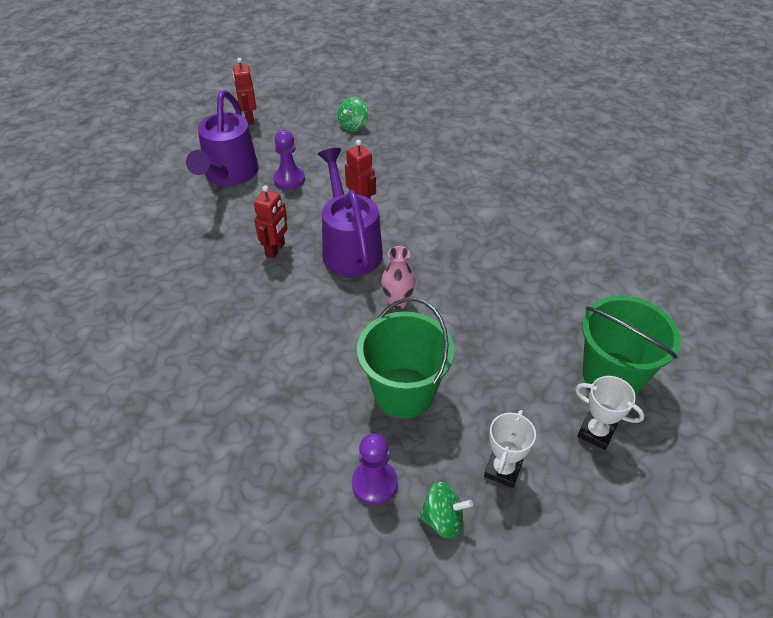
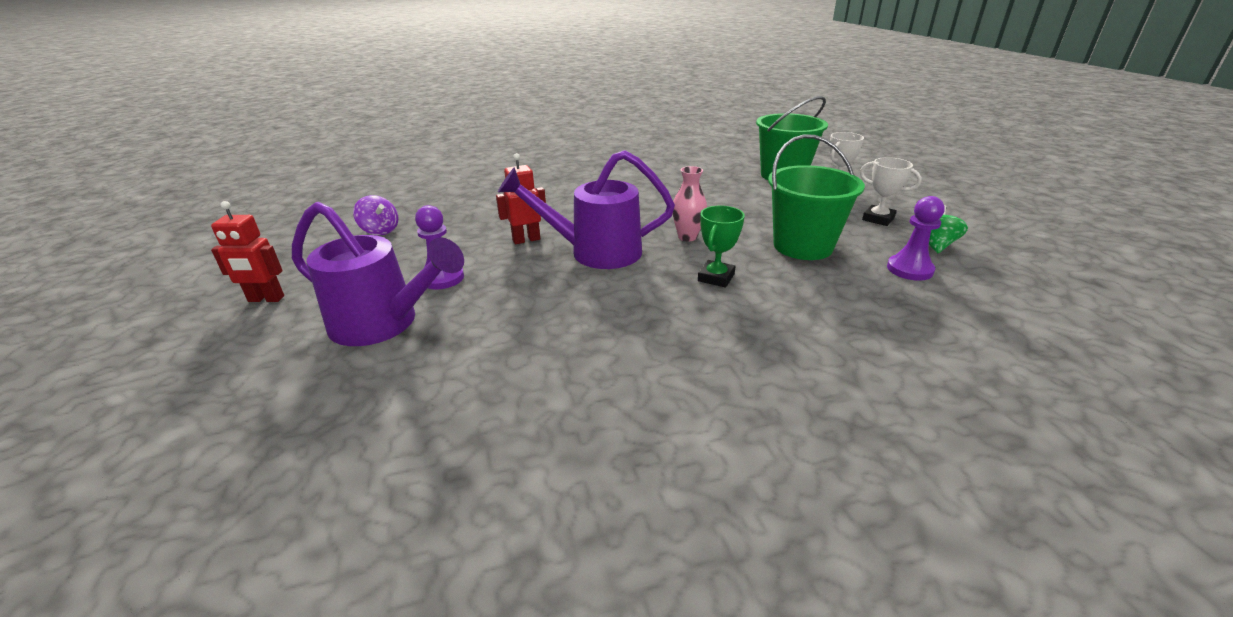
camera: 75 degrees left, 15 degrees down
(275, 250) = (572, 297): red robot -> none
(323, 329) = (716, 277): none -> green trophy
(353, 125) = (380, 231): green spinning top -> purple spinning top

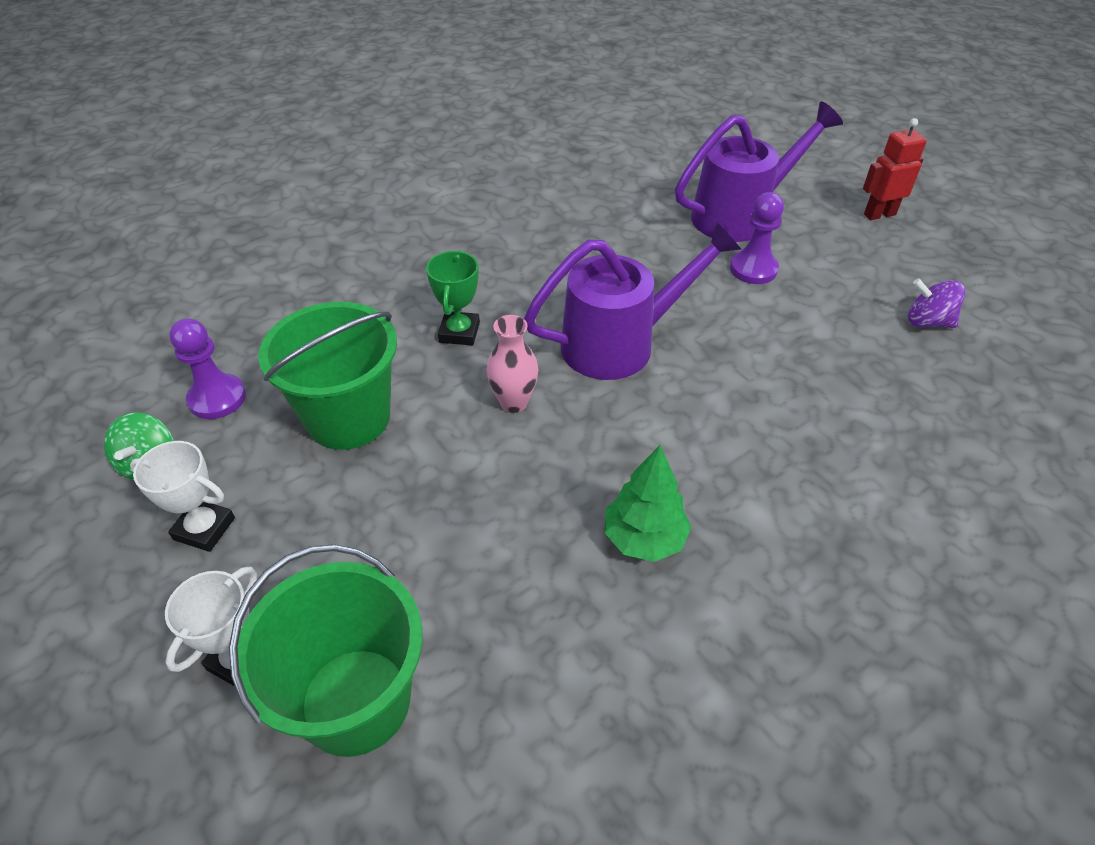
camera: 160 degrees right, 15 degrees up
(384, 324) = (740, 215): purple watering can -> purple watering can turned 150 degrees clockwise
(526, 240) = (725, 347): red robot -> none
(643, 189) = (644, 538): none -> green tree

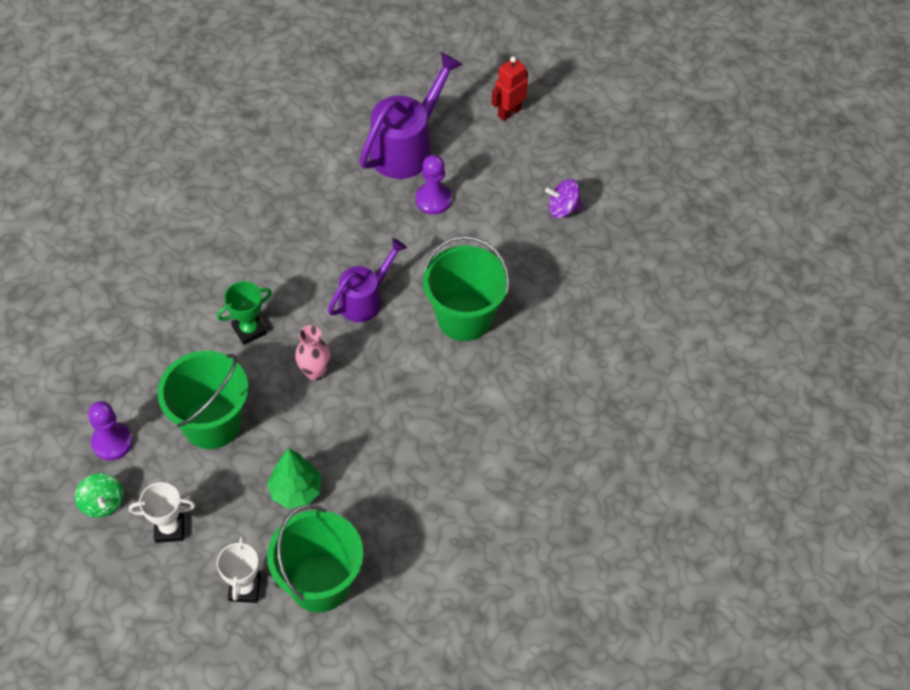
camera: 25 degrees left, 10 degrees up
(459, 332) = (249, 330): green trophy -> green trophy turned 75 degrees clockwise
(621, 343) = (365, 299): purple watering can -> purple watering can, size x0.65
(644, 538) = (435, 434): green tree -> green tree (296, 491)
(747, 402) = (464, 317): none -> green bucket

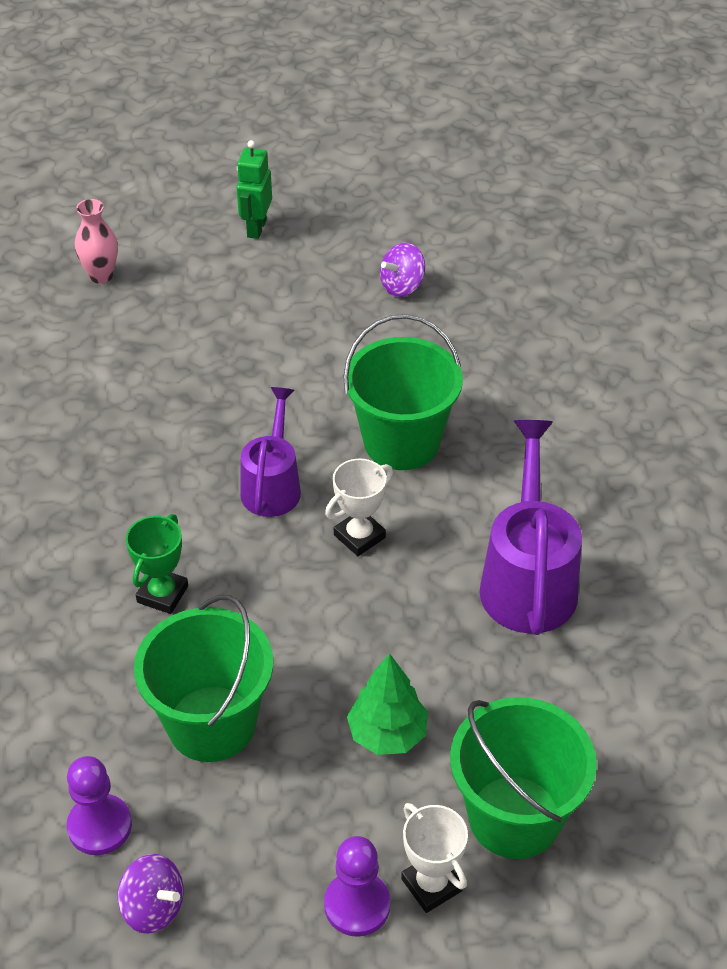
camera: 35 degrees left, 10 degrees down
(102, 503) = (153, 907): green spinning top -> purple spinning top
(169, 529) = (271, 879): white trophy -> white trophy (359, 536)
(315, 372) = (286, 593): pink vase -> pink vase (101, 275)
(407, 147) = (175, 313): purple watering can -> purple watering can (528, 578)
(433, 199) = (254, 348): purple pawn -> purple pawn (357, 905)
(509, 112) = (256, 228): red robot -> green robot

